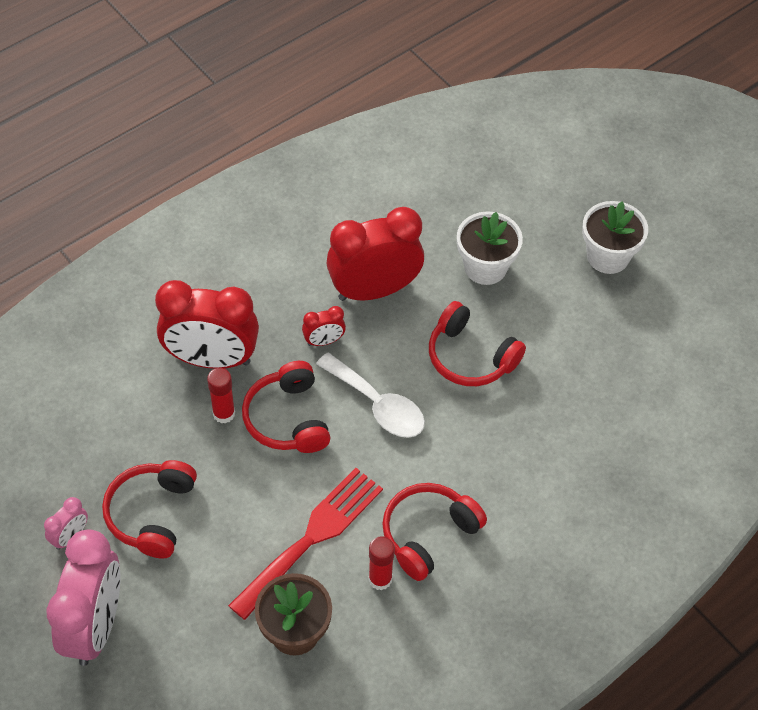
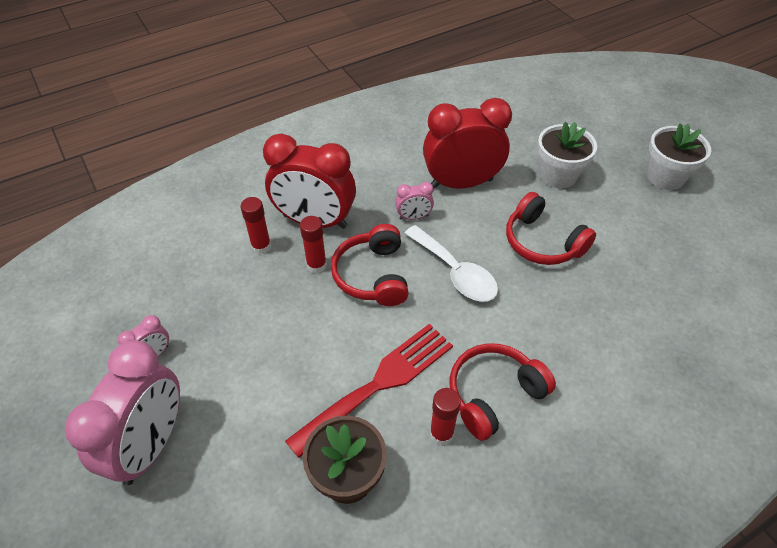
camera: 10 degrees right, 5 degrees down
(152, 514) = (233, 344): red headphones -> none
(157, 398) = (261, 246): none -> red glue stick
(324, 341) = (413, 217): red clock -> pink clock

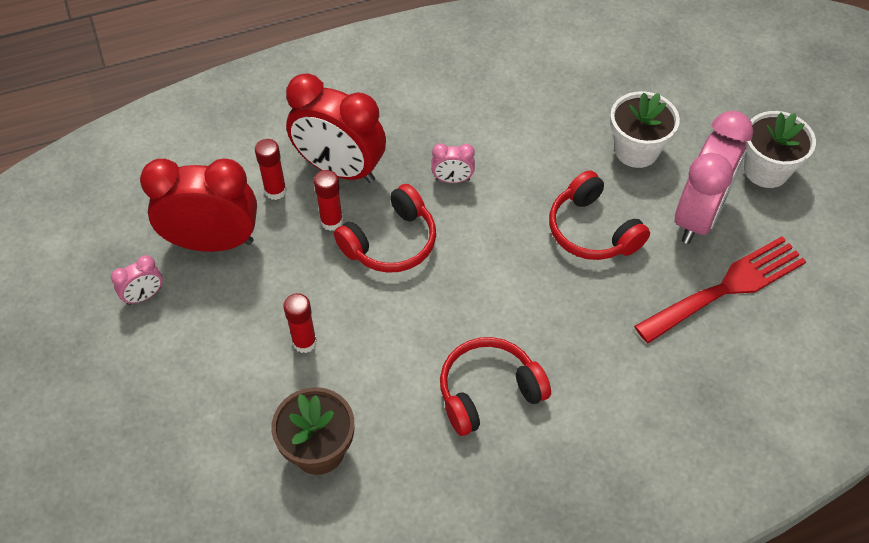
camera: 10 degrees right, 5 degrees up
(151, 445) = (131, 387): pink clock -> pink clock (698, 216)
(373, 275) = (391, 242): red headphones -> red headphones turned 135 degrees counterclockwise
(379, 383) = (371, 361): red fork -> red fork (727, 287)
(441, 433) = (423, 422): red glue stick -> red glue stick (304, 342)
(455, 272) = (483, 252): white spoon -> none
(461, 183) = (518, 145): red clock -> red clock (213, 242)

